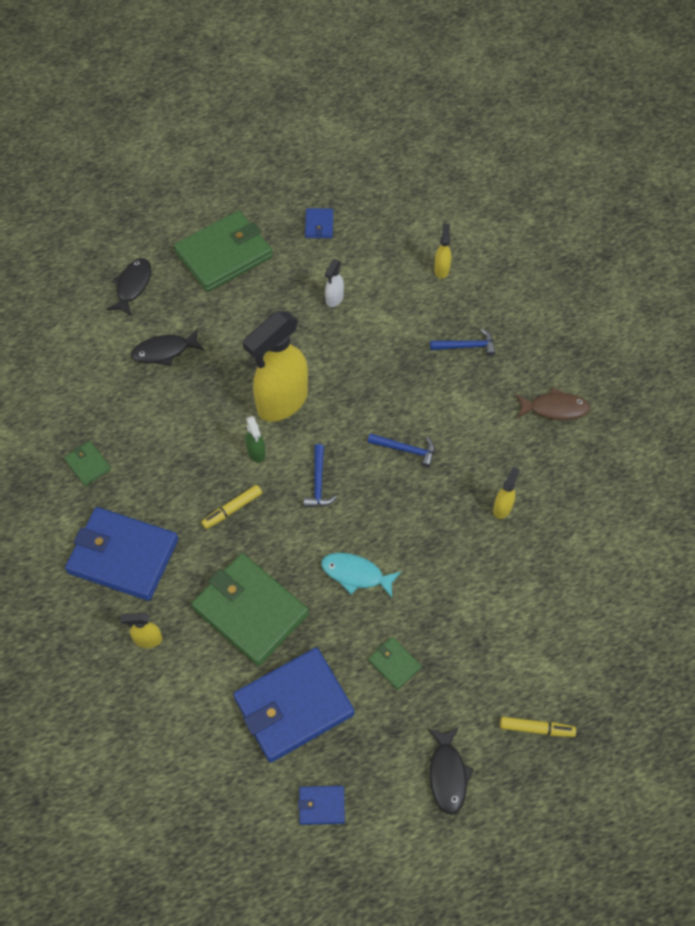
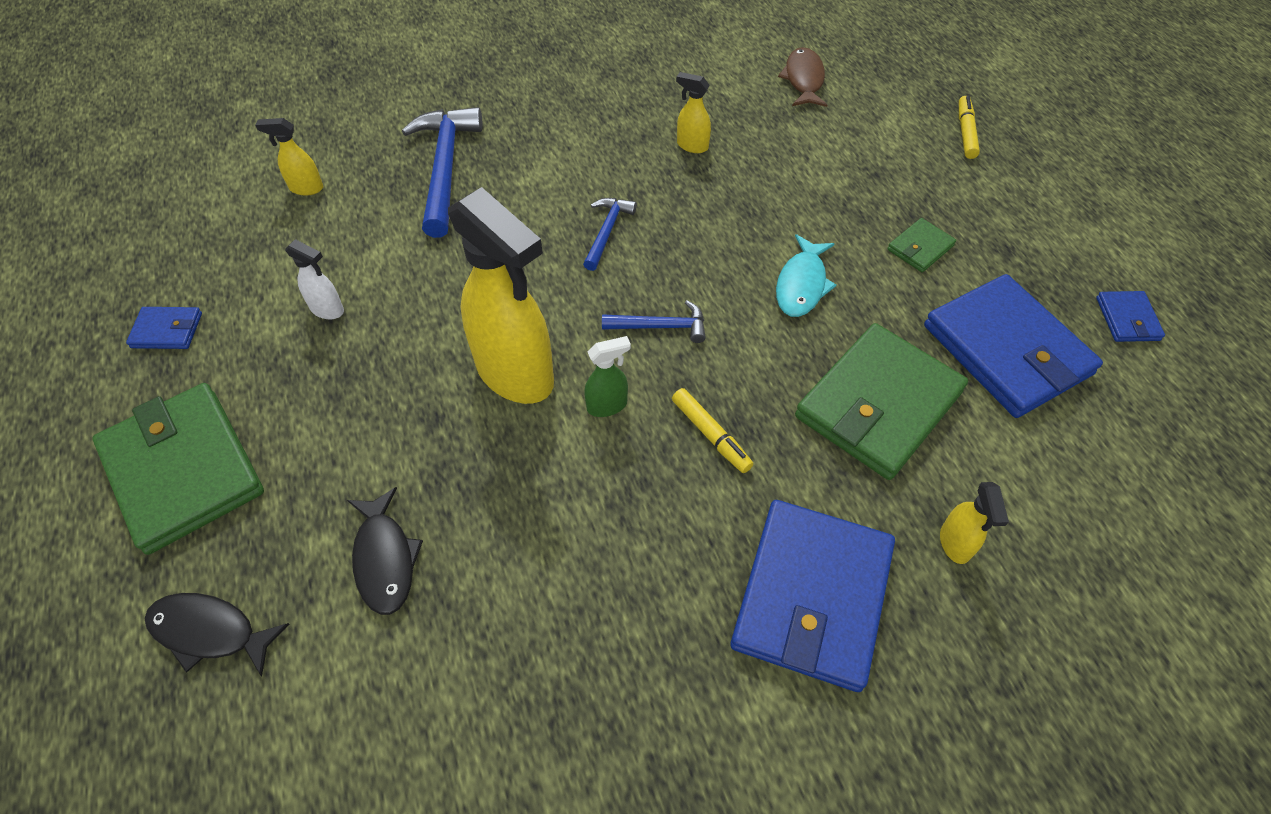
camera: 90 degrees left, 5 degrees down
(88, 464) = (628, 680): green wallet -> none
(447, 774) = (1043, 204): black fish -> none
(466, 346) = (445, 168): blue hammer -> blue hammer, size x1.88
(555, 408) = (552, 96): brown fish -> brown fish (803, 79)

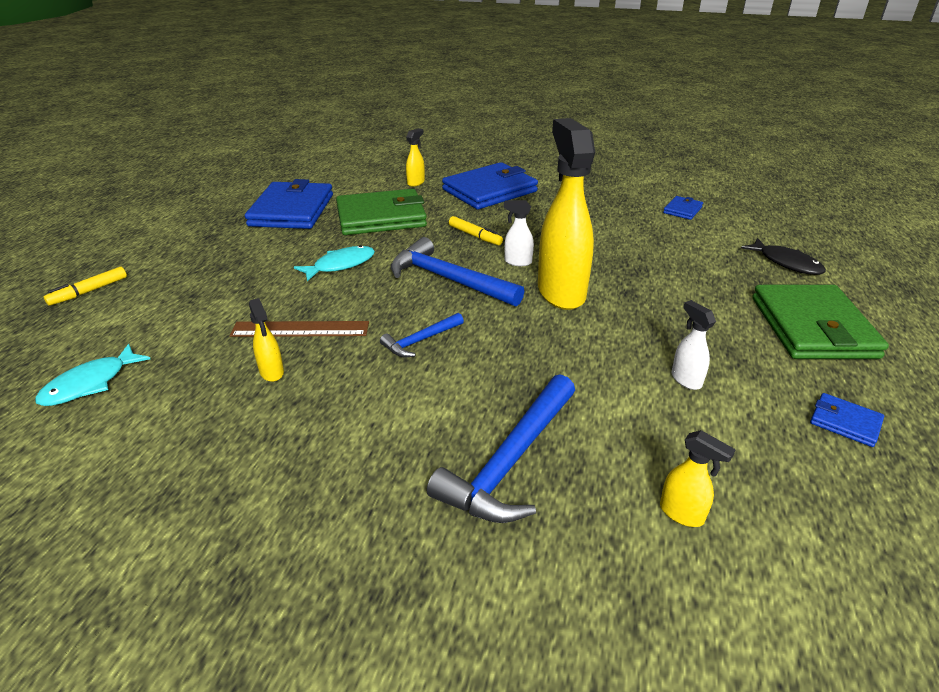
camera: 145 degrees left, 20 degrees down
(385, 559) = (682, 255): black fish -> none
(607, 405) = (517, 262): green spray bottle -> white spray bottle
(661, 327) = (448, 279): blue hammer -> blue hammer, size x1.88
(710, 434) = (475, 236): yellow marker -> yellow marker turned 135 degrees clockwise
(726, 190) = (300, 329): none -> brown ruler
(803, 79) = (90, 384): brown fish -> turquoise fish
(920, 248) = (248, 253): green wallet -> none
(1127, 319) = (220, 199): blue wallet -> blue wallet (682, 210)

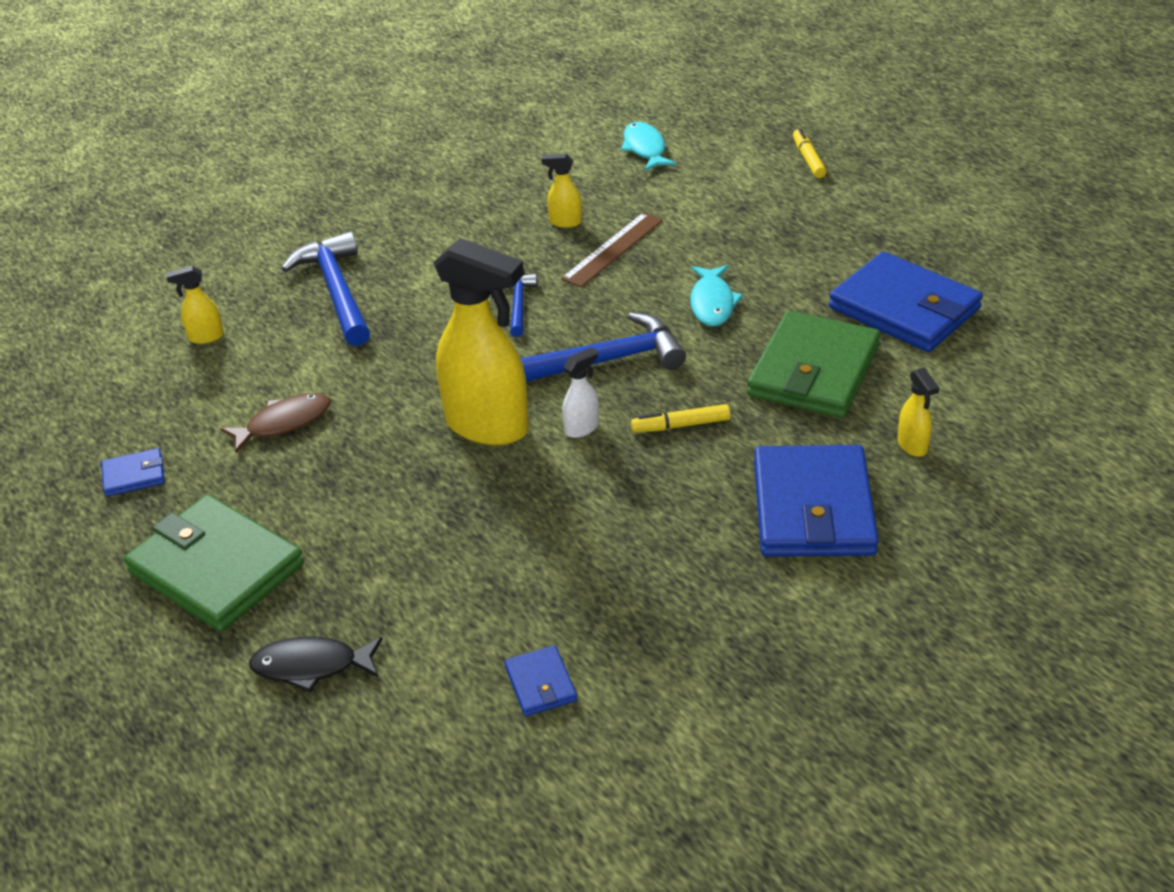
camera: 130 degrees right, 5 degrees up
(685, 379) = (284, 423): white spray bottle -> brown fish

